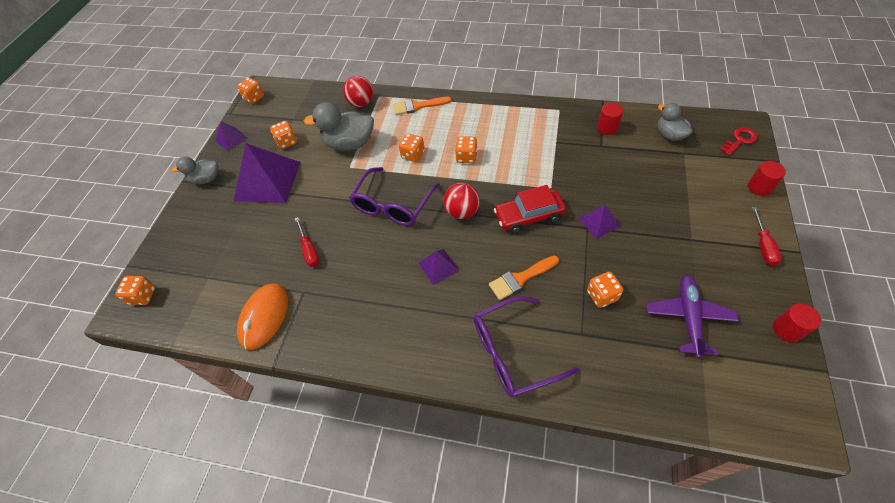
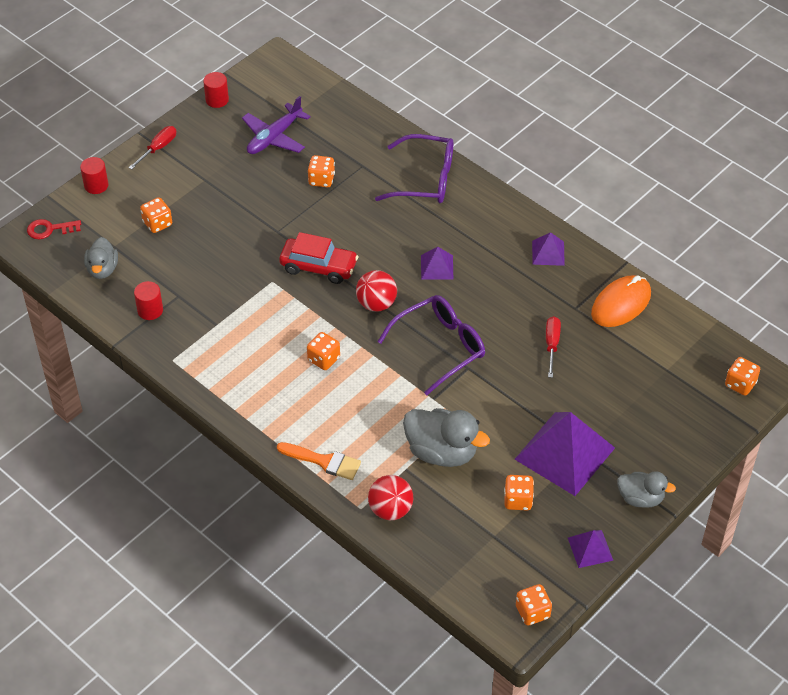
camera: 155 degrees left, 5 degrees down
(413, 155) = (379, 394): orange dice -> orange dice (157, 223)
(520, 278) = (374, 222): orange brush -> none
(599, 222) = (263, 230): purple pyramid -> purple pyramid (548, 253)

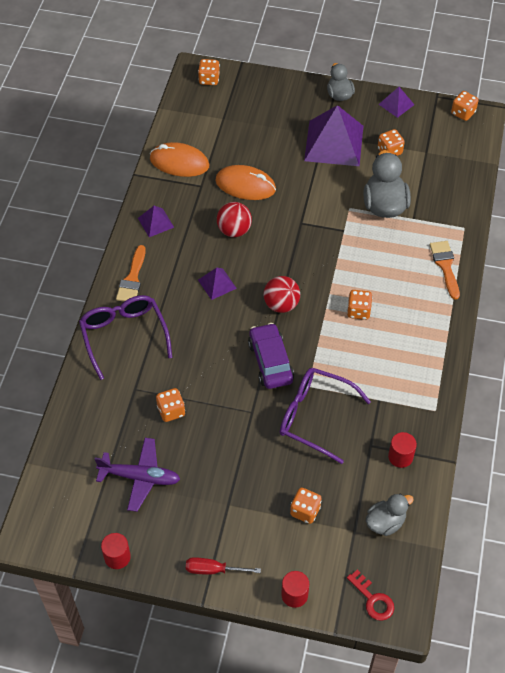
camera: 120 degrees left, 5 degrees up
(319, 267) = (270, 362): red car -> purple car
(390, 509) = (451, 211): red ball -> red ball (234, 230)
(439, 347) = (295, 247): purple glasses -> purple glasses (315, 417)
(487, 209) = (132, 279): none -> orange brush
(551, 345) = (245, 185): red screwdriver -> orange mouse

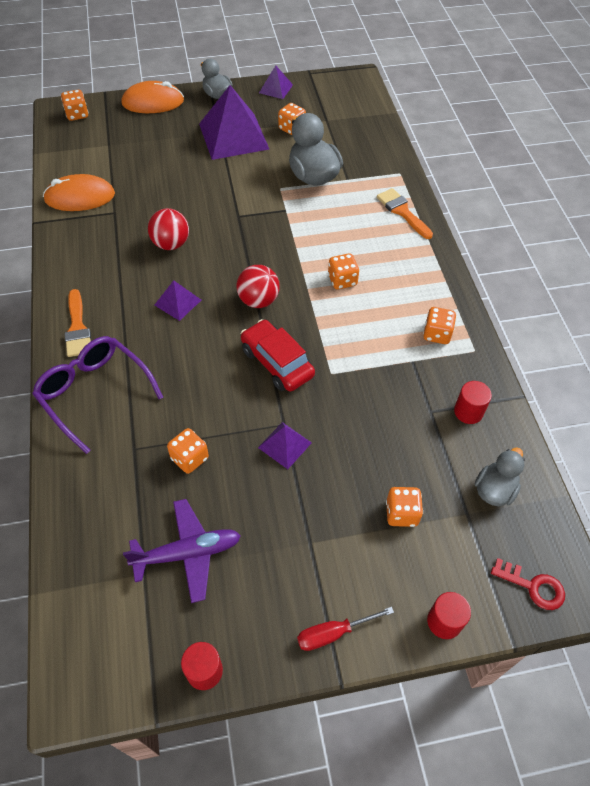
camera: 25 degrees left, 0 degrees up
(156, 222) = (79, 262): purple pyramid -> purple pyramid (285, 445)
(245, 185) = (162, 198): orange mouse -> orange mouse (153, 102)
(270, 362) = (277, 362): purple car -> red car
(315, 417) = (356, 403): purple glasses -> none
(463, 113) = (341, 80): orange dice -> orange dice (437, 334)

